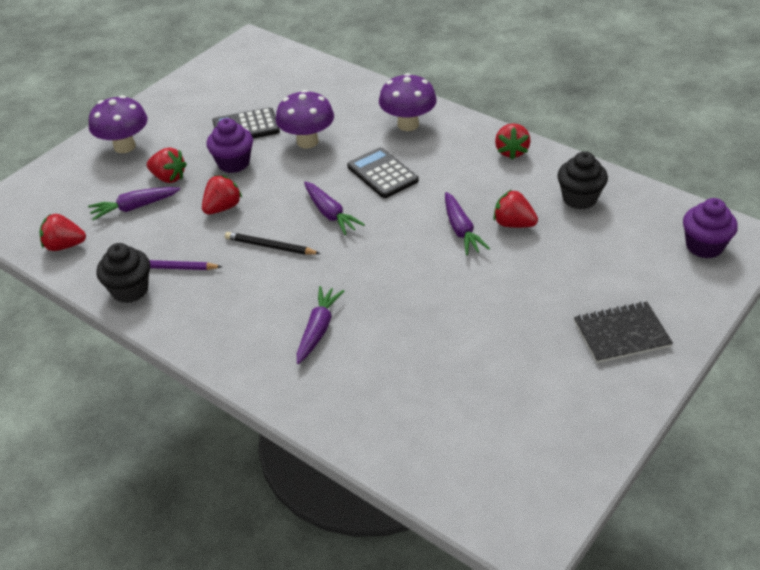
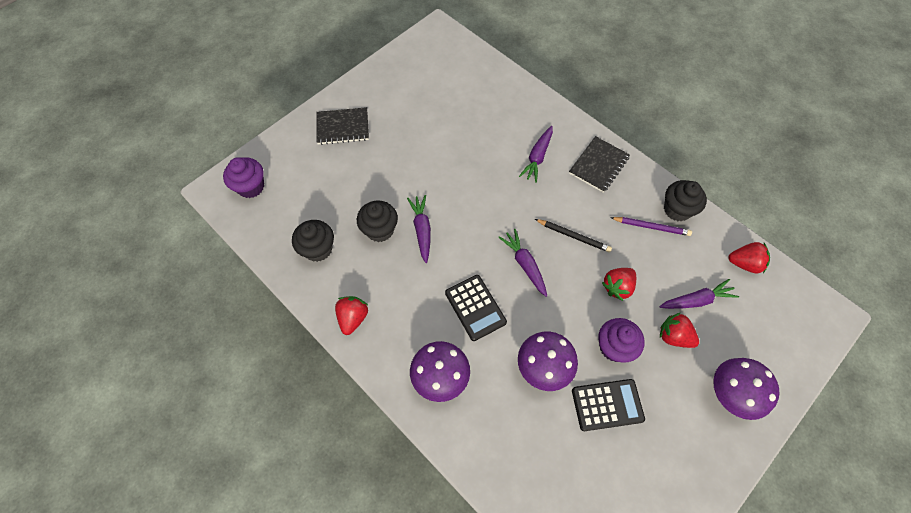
camera: 175 degrees left, 20 degrees up
(228, 330) = (598, 165): none -> black notebook
(513, 224) = (380, 230): red strawberry -> black cupcake

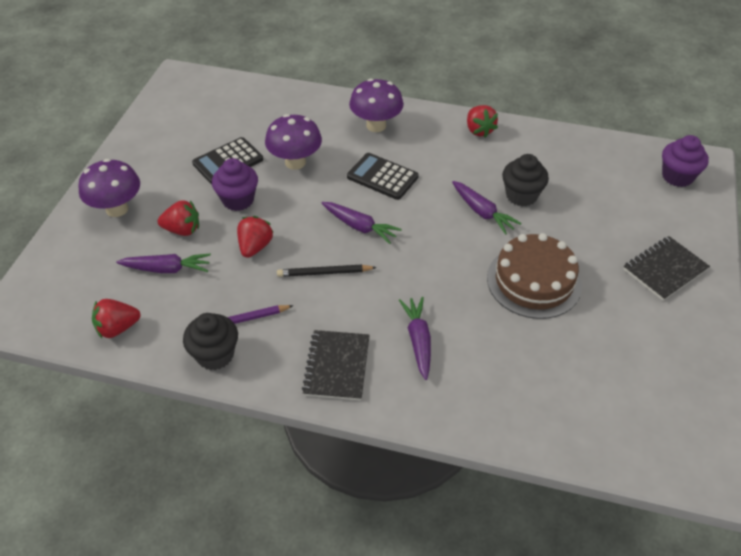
camera: 150 degrees right, 15 degrees down
(318, 249) = (559, 159): black cupcake -> none
(433, 160) = (534, 281): none -> brown cake
(696, 300) = (167, 269): purple carrot -> purple carrot turned 135 degrees counterclockwise

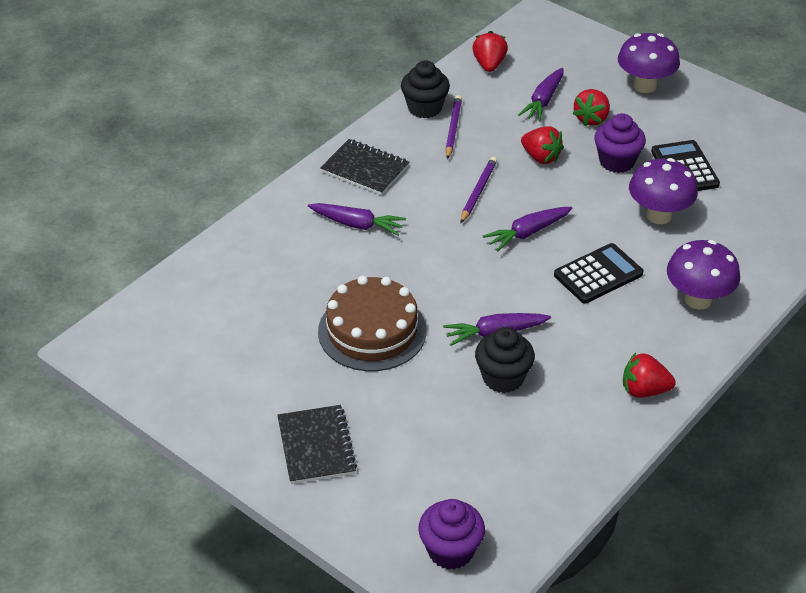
camera: 115 degrees right, 5 degrees down
(324, 273) = (478, 191): black pencil -> purple pencil

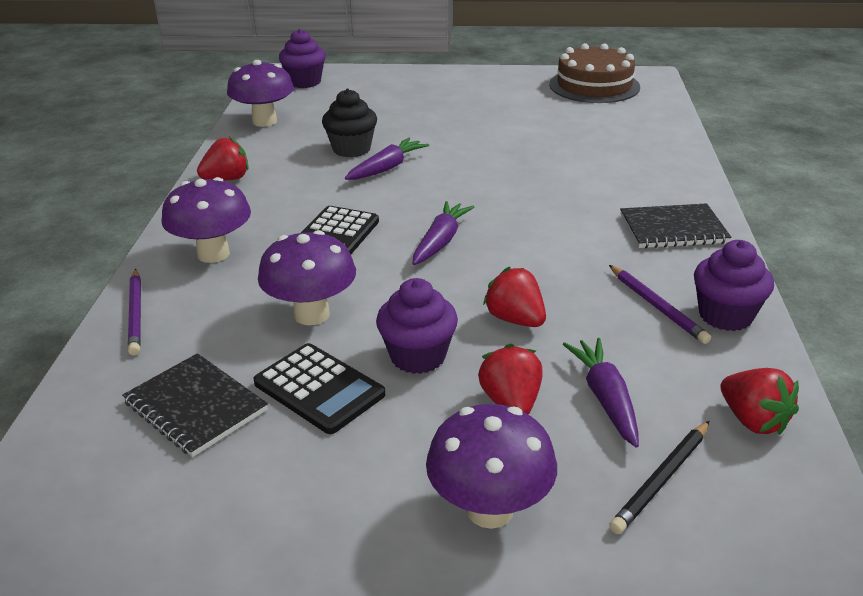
camera: 145 degrees right, 10 degrees down
(316, 446) = (440, 87): black notebook -> black notebook (195, 406)
(357, 224) = (603, 188): purple carrot -> none
(372, 331) = (484, 138): brown cake -> brown cake (594, 86)
(424, 108) = (725, 315): black cupcake -> purple cupcake
(478, 191) = (536, 256): purple pencil -> purple pencil (136, 314)
(541, 157) = (515, 319): red strawberry -> red strawberry turned 45 degrees clockwise
(553, 478) = (264, 121): none -> purple mushroom
(560, 65) = (661, 479): none -> black pencil

